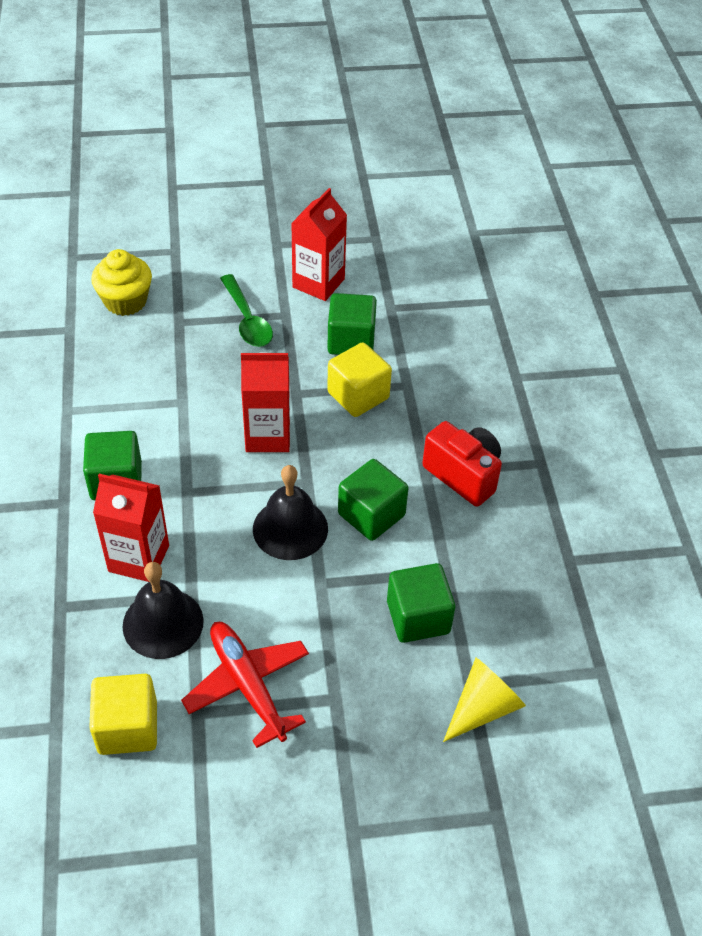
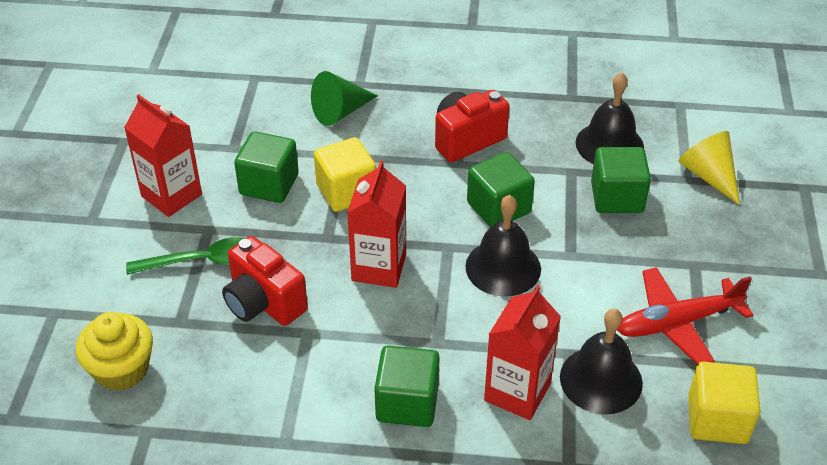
camera: 75 degrees left, 5 degrees down
(209, 367) = (264, 303): none -> red camera
(468, 371) = (340, 112): none -> green cone
(501, 603) = (609, 144): none -> black bell

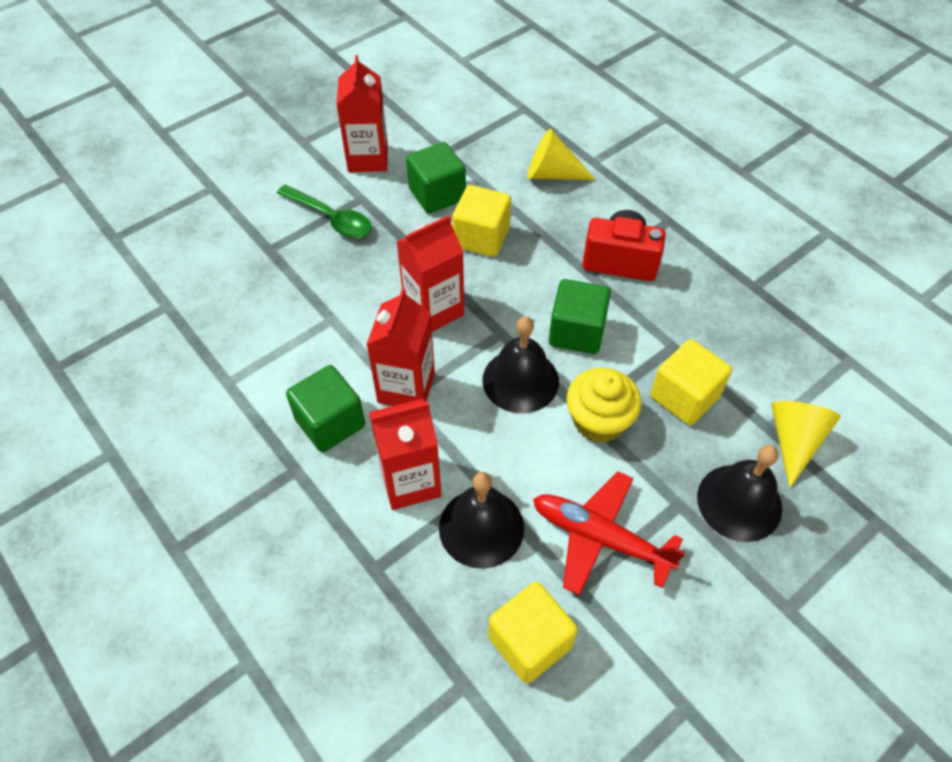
camera: 45 degrees right, 10 degrees up
(121, 369) = (202, 254): yellow cupcake -> yellow cupcake (599, 421)
(264, 303) = (331, 276): red camera -> none
(340, 112) = (552, 174): green cone -> yellow cone
(431, 335) = (406, 388): none -> red carton
(609, 144) = (736, 349): black bell -> black bell (739, 502)
(617, 197) = (684, 396): green cube -> yellow cube

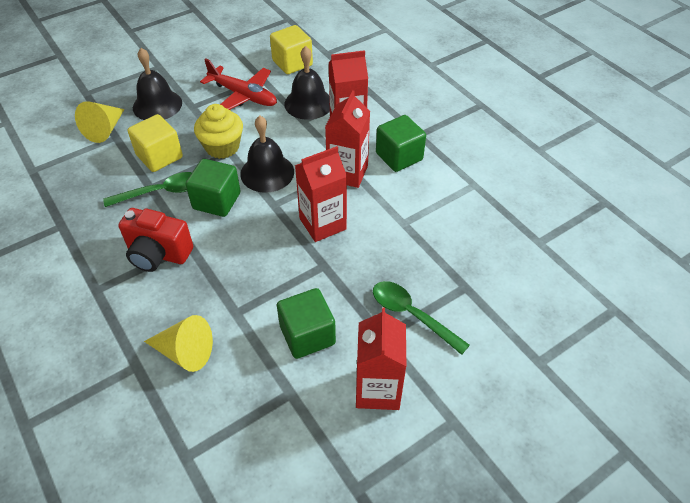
camera: 175 degrees left, 5 degrees down
(481, 237) = (272, 284): yellow cube -> none
(655, 339) = (161, 192): none -> green spoon

